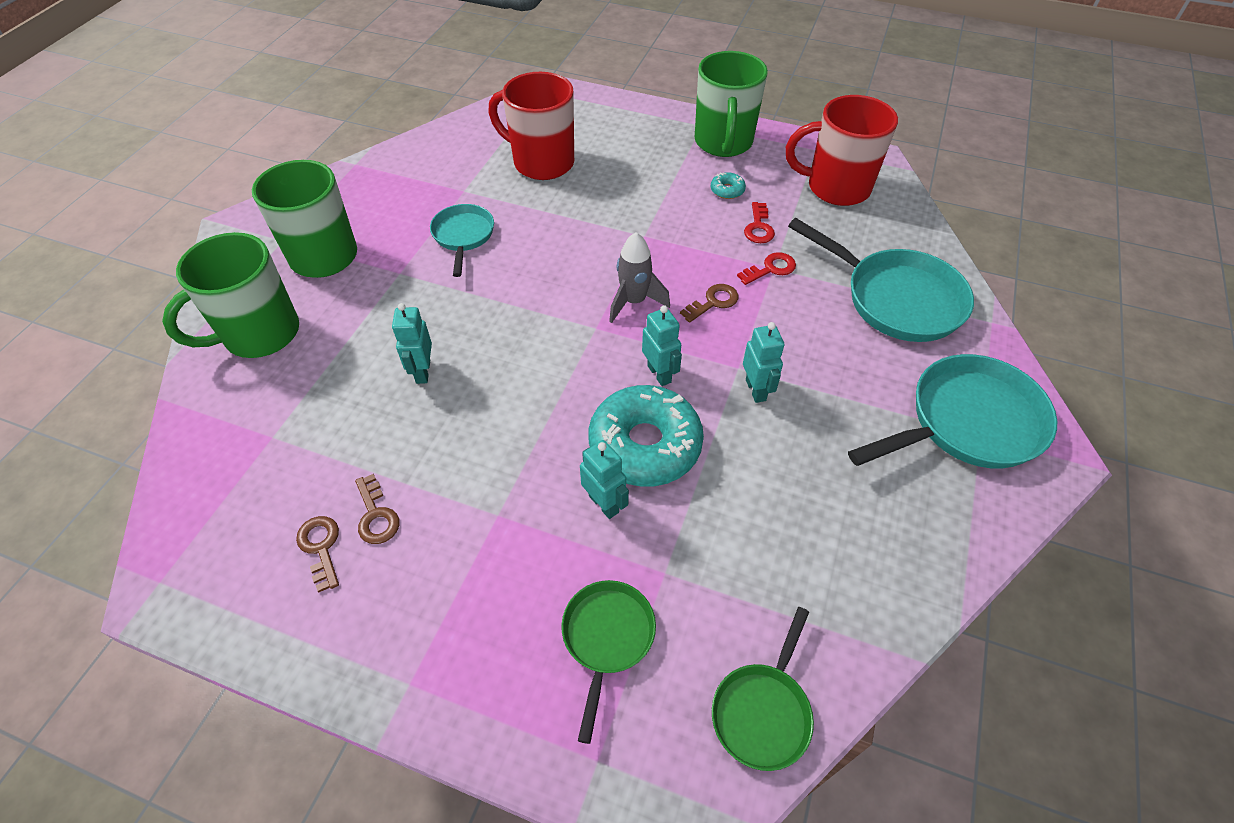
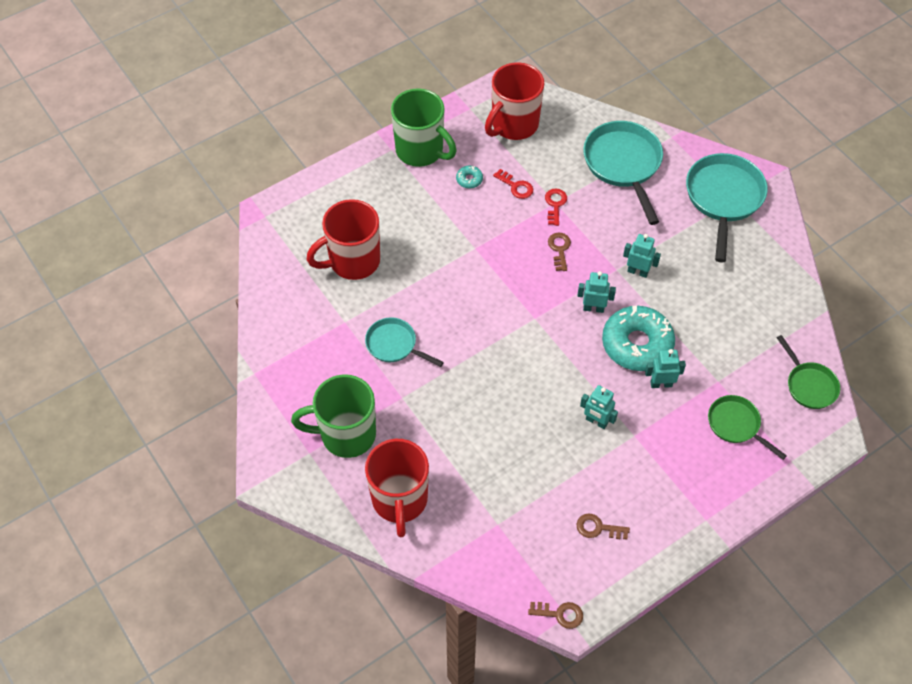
camera: 55 degrees left, 5 degrees up
(259, 334) = (399, 500): green mug -> red mug
(376, 515) = (595, 493): brown key -> brown key (560, 614)
(422, 372) = (503, 424): turquoise robot -> turquoise robot (596, 421)
(634, 302) = (528, 287): grey rocket -> none
(896, 299) = (623, 164): turquoise pan -> turquoise pan turned 90 degrees counterclockwise

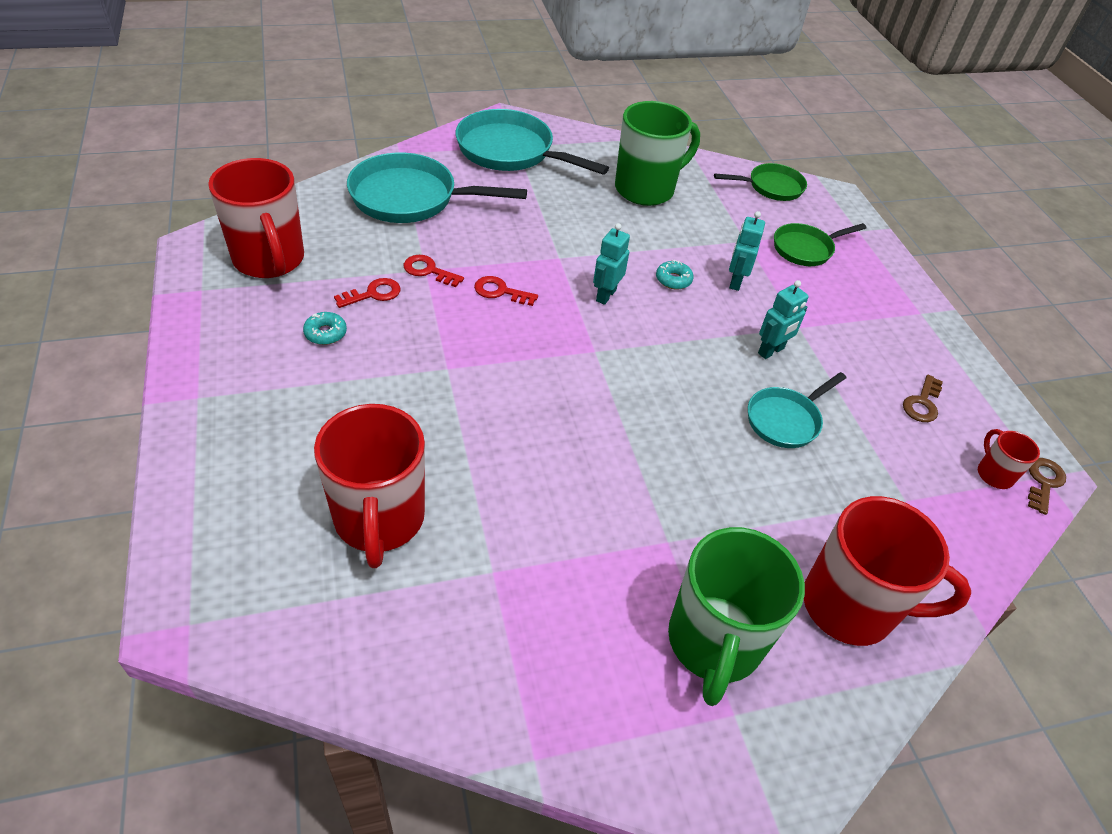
camera: 75 degrees left, 10 degrees down
(394, 345) = (568, 519): turquoise pan -> turquoise pan (785, 420)
(421, 151) = (230, 365): green mug -> green mug (646, 189)
(551, 580) = (994, 474): none -> red mug
(559, 249) = (500, 291): brown key -> red key
(637, 272) = (572, 243): turquoise robot -> none
(637, 344) = (673, 280): turquoise donut -> turquoise donut, size x0.41

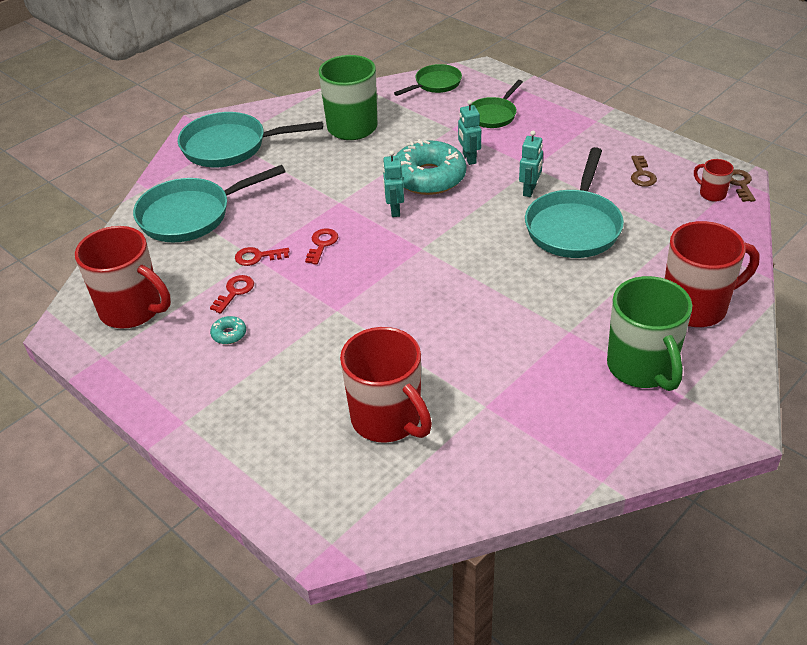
camera: 25 degrees left, 5 degrees down
(500, 291) = (322, 244): red key -> red key turned 120 degrees clockwise
(673, 280) = (429, 177): turquoise donut -> turquoise donut, size x2.47
(785, 420) = (574, 226): turquoise pan -> turquoise pan, size x1.72

